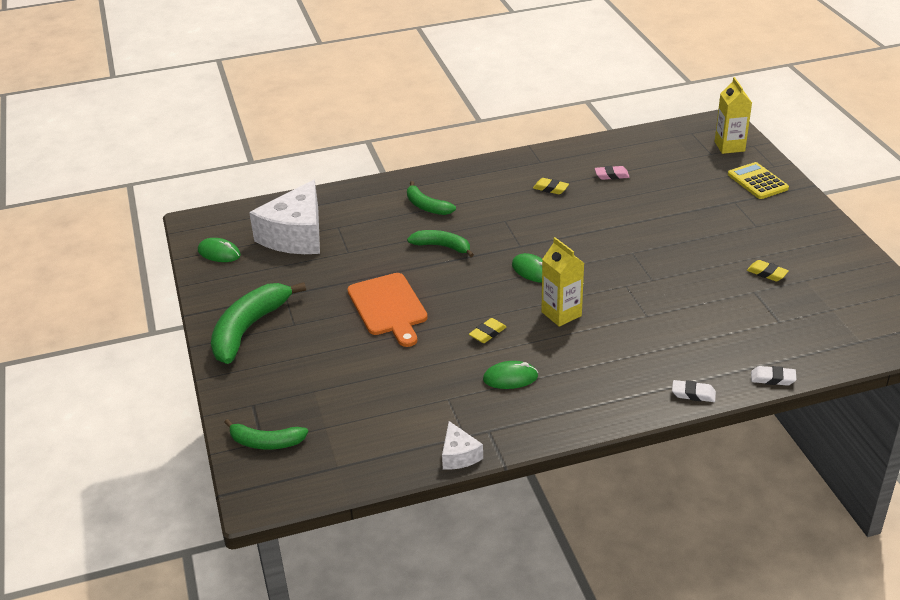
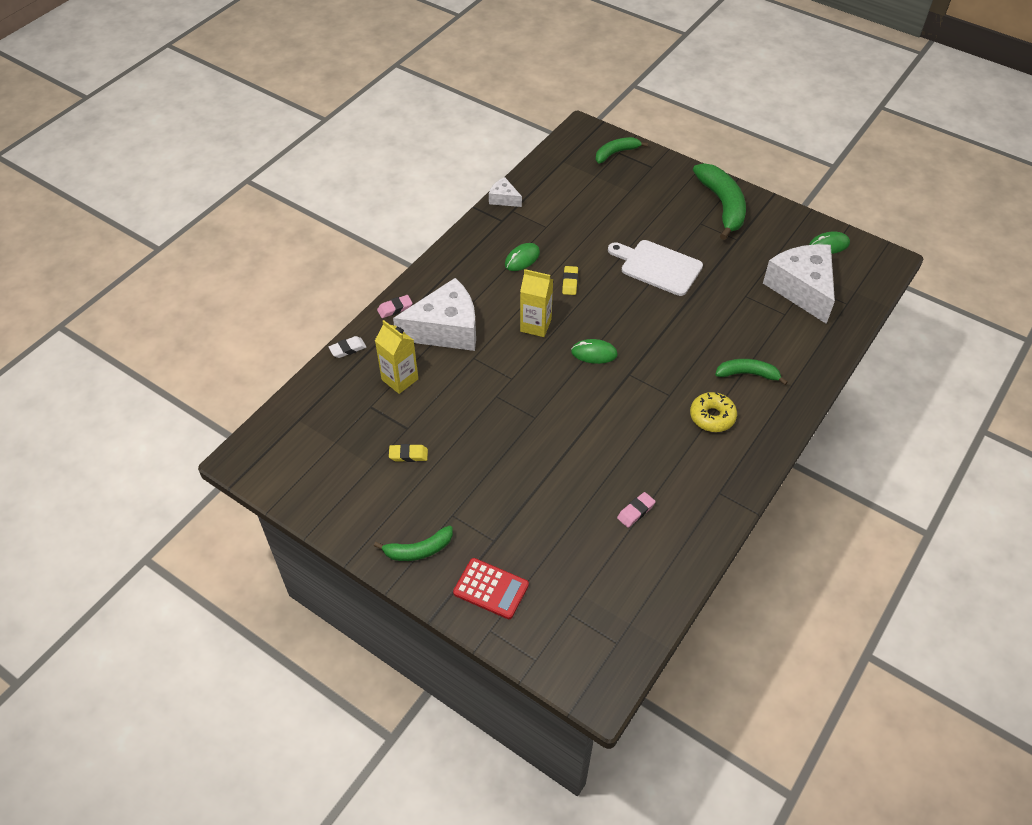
camera: 140 degrees right, 15 degrees up
(388, 307) = (657, 267): orange cutting board -> white cutting board
(442, 246) = (685, 339): green banana -> green banana (419, 550)
(490, 196) = (712, 417): none -> yellow donut
(550, 189) = (672, 458): yellow eraser -> none
(654, 350) = (446, 329): none -> white cheese
(693, 394) = (395, 308): white eraser -> pink eraser
(729, 146) = (558, 640): yellow carton -> yellow carton (400, 379)
(757, 181) = (491, 589): yellow calculator -> red calculator

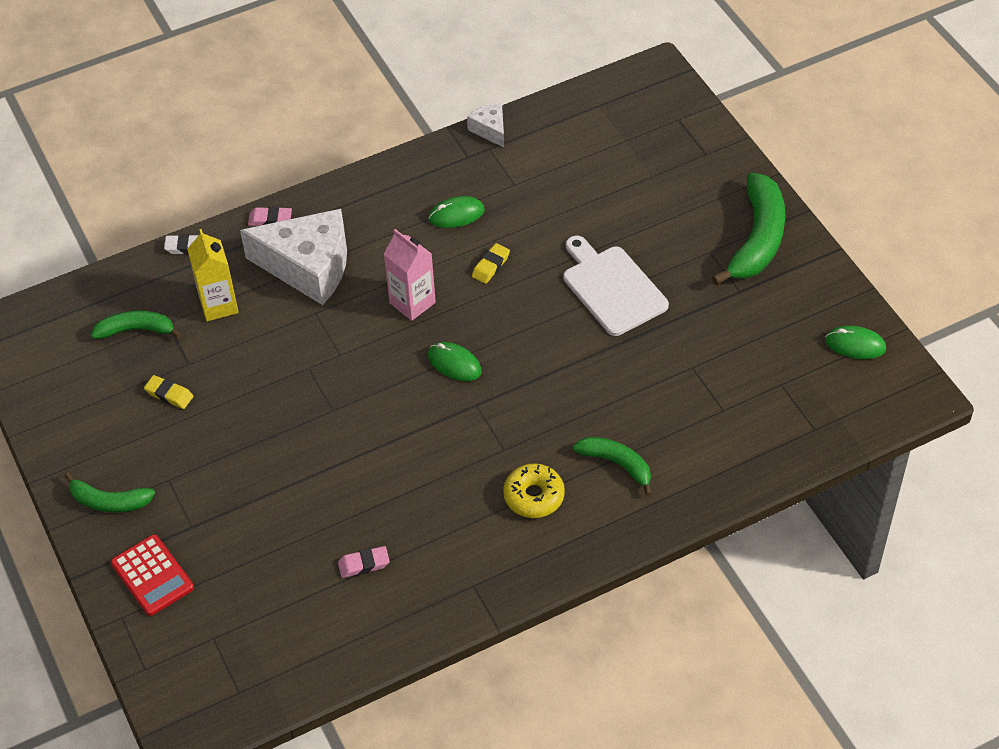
camera: 30 degrees right, 0 degrees up
(535, 325) = (412, 303): yellow carton -> pink carton
(616, 153) = (674, 119): green banana -> green banana (136, 330)
(802, 288) = (772, 387): white cheese -> none

